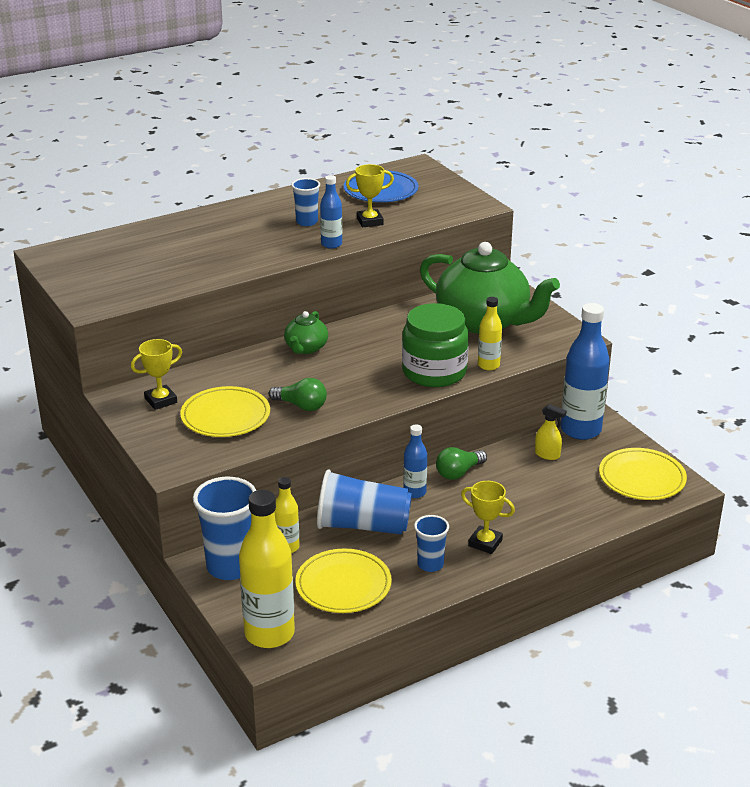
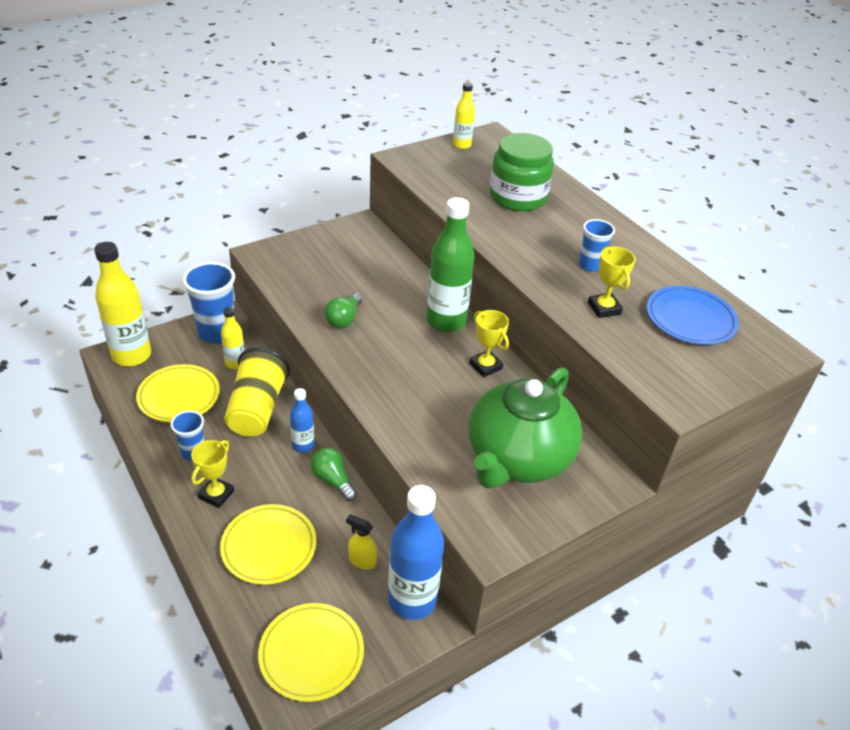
camera: 85 degrees right, 10 degrees up
(161, 400) = (356, 244): yellow trophy -> yellow trophy (485, 366)
(225, 416) = (330, 277): yellow plate -> yellow plate (269, 546)
(306, 348) = (446, 321): green teapot -> green bottle
(331, 244) = (541, 281): blue bottle -> none
(363, 526) = (257, 409): blue cup -> yellow cup
(434, 372) = (404, 410): green jar -> green jar (518, 197)
(488, 365) = (419, 455): yellow bottle -> yellow bottle (462, 145)
(547, 455) = (362, 560): yellow spray bottle -> yellow spray bottle turned 90 degrees clockwise

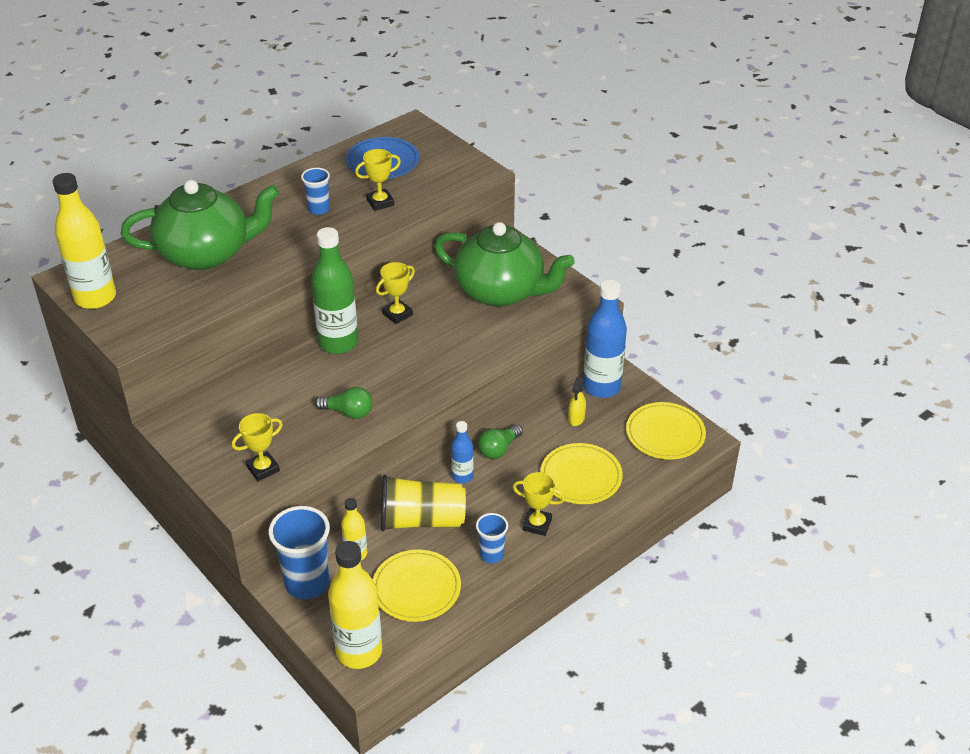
camera: 95 degrees left, 0 degrees up
(290, 266) = (263, 469): none -> yellow trophy
(462, 145) = (95, 298): yellow bottle -> yellow bottle, size x1.90
(518, 197) = (206, 253): green jar -> green teapot

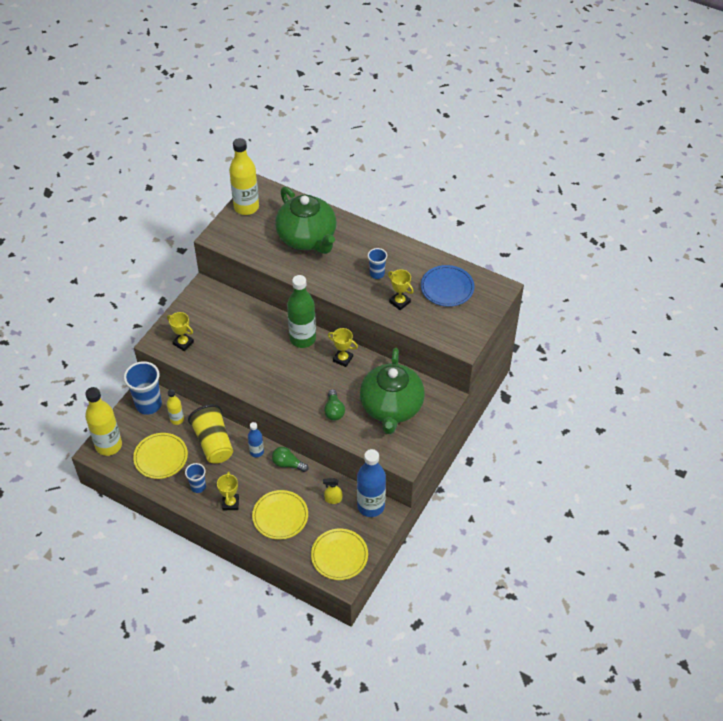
camera: 70 degrees right, 10 degrees up
(348, 412) = (243, 365): green light bulb -> green light bulb (334, 410)

